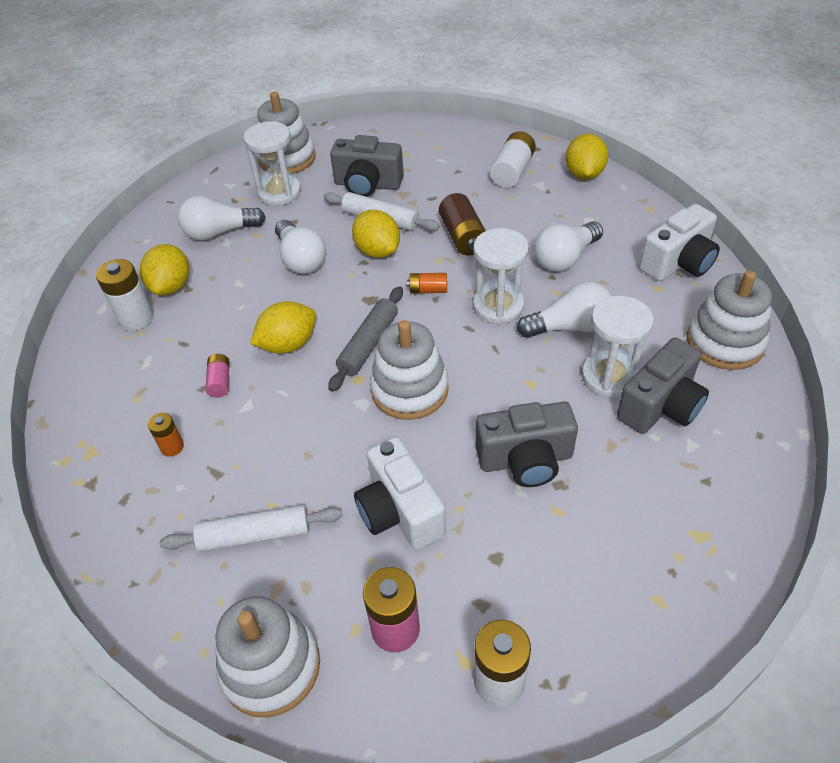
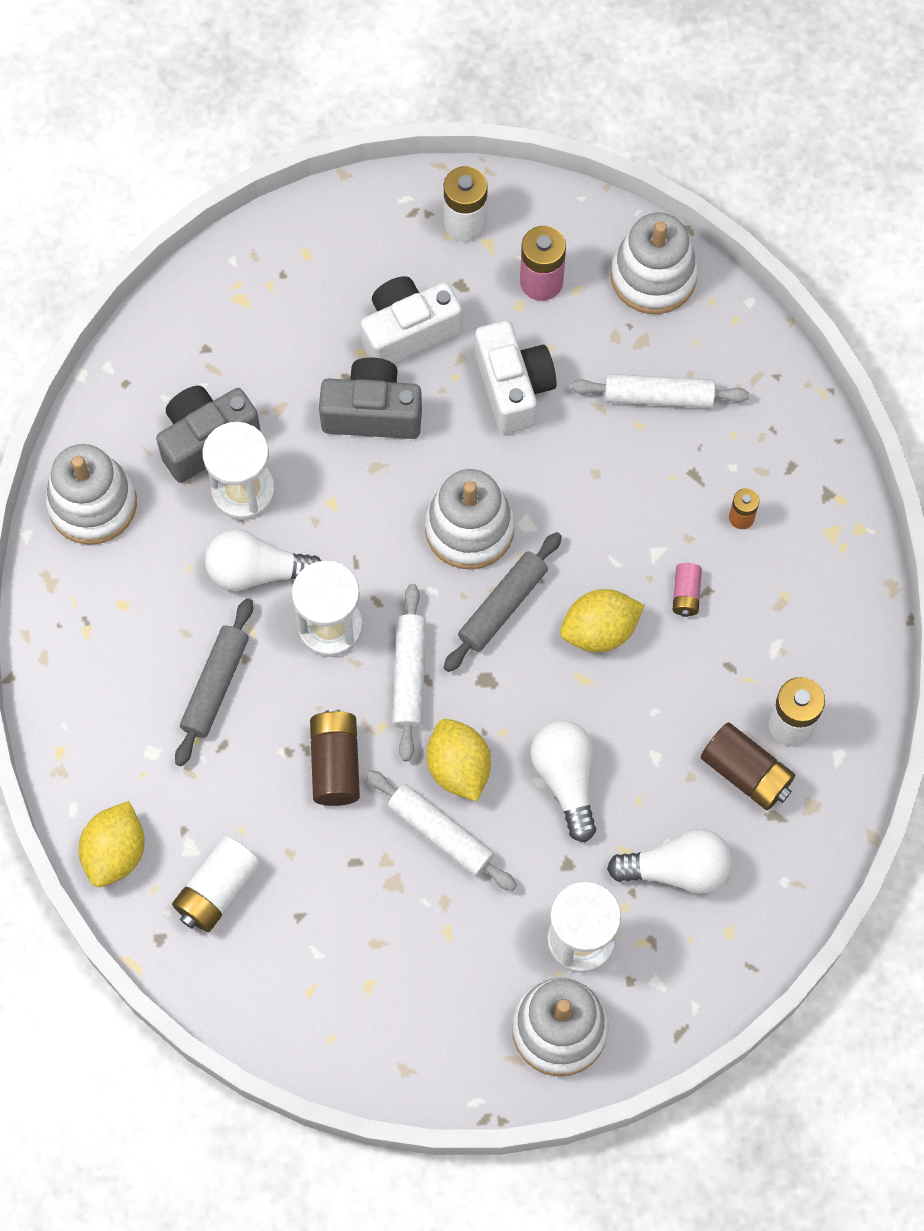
camera: 170 degrees left, 20 degrees up
(171, 286) = (746, 773): yellow lemon -> brown battery
(367, 185) = (443, 920): grey camera -> none
(428, 290) = (409, 676): orange battery -> white rolling pin
(565, 258) = (216, 686): white light bulb -> grey rolling pin
(678, 263) = (77, 639): white camera -> white camera (408, 331)

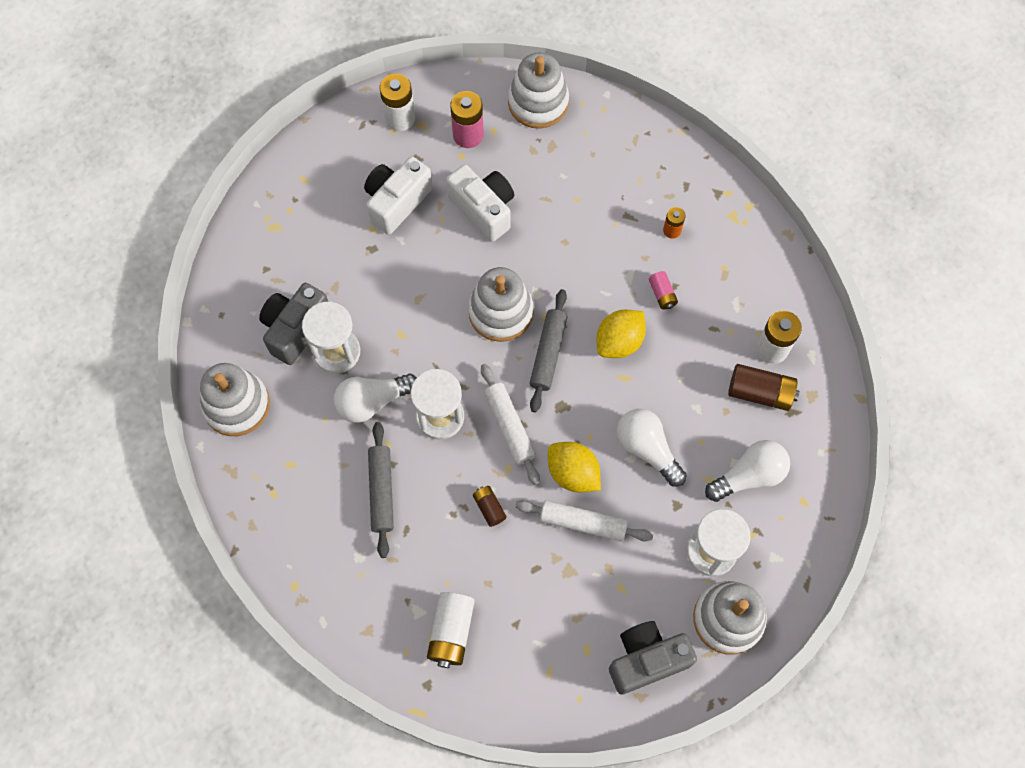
camera: 25 degrees left, 0 degrees up
(115, 853) = (367, 639): yellow lemon -> none
(335, 764) = (489, 508): brown battery -> brown battery, size x0.57
(372, 412) = (399, 264): grey camera -> grey camera (646, 660)
(658, 397) = (580, 176): white rolling pin -> none

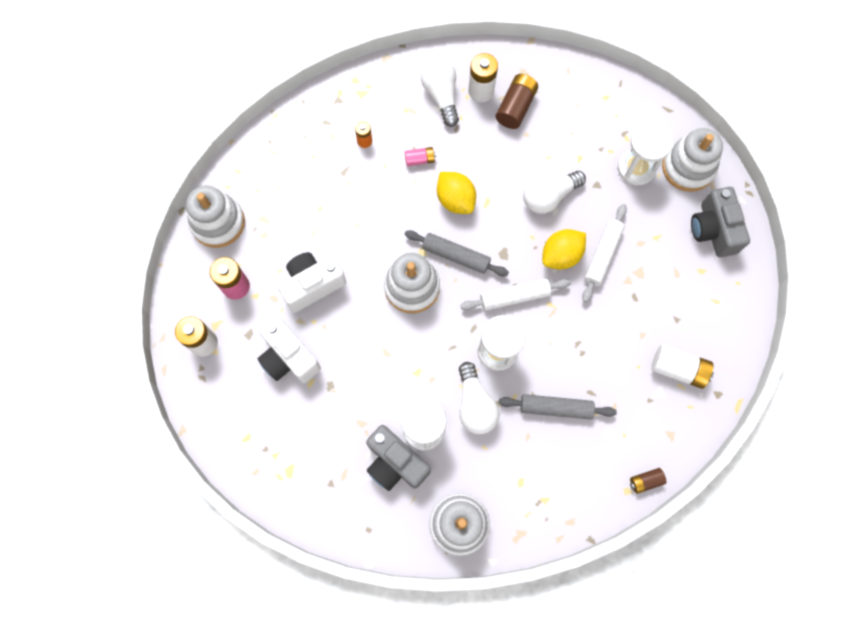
camera: 80 degrees left, 5 degrees up
(489, 508) = (581, 324): brown battery -> brown battery (645, 481)
(749, 476) = (581, 130): white light bulb -> white light bulb (441, 96)

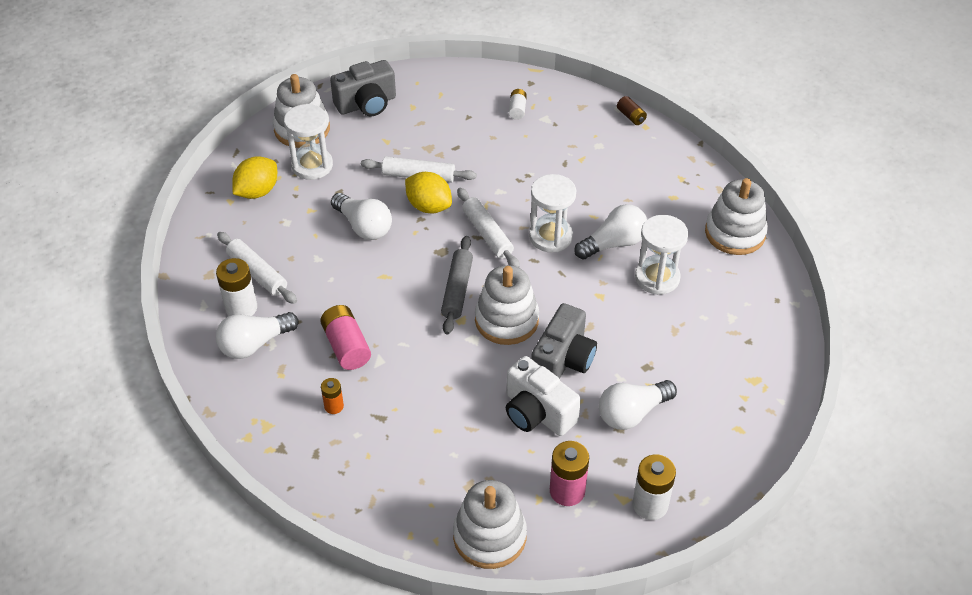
camera: 105 degrees left, 25 degrees down
(288, 358) = (632, 413): white camera -> white light bulb
(395, 463) = (702, 293): grey camera -> grey camera (563, 360)
(420, 160) = (346, 346): pink battery -> pink battery, size x1.74
(455, 200) = (389, 303): yellow lemon -> yellow lemon (257, 191)
(515, 107) = (257, 273): brown battery -> white rolling pin
(555, 408) = (590, 184): grey rolling pin -> none
(678, 369) = (517, 109): white battery -> white battery, size x0.57

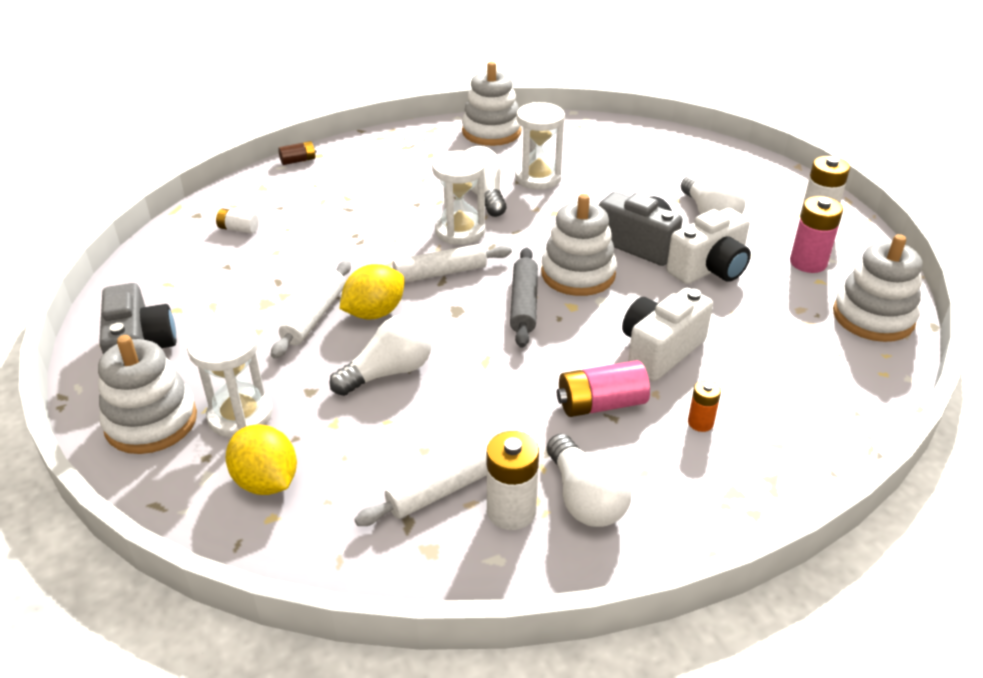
camera: 80 degrees left, 10 degrees down
(414, 379) = (660, 350): none -> white camera
(457, 290) = (524, 304): grey rolling pin -> grey rolling pin turned 75 degrees clockwise

